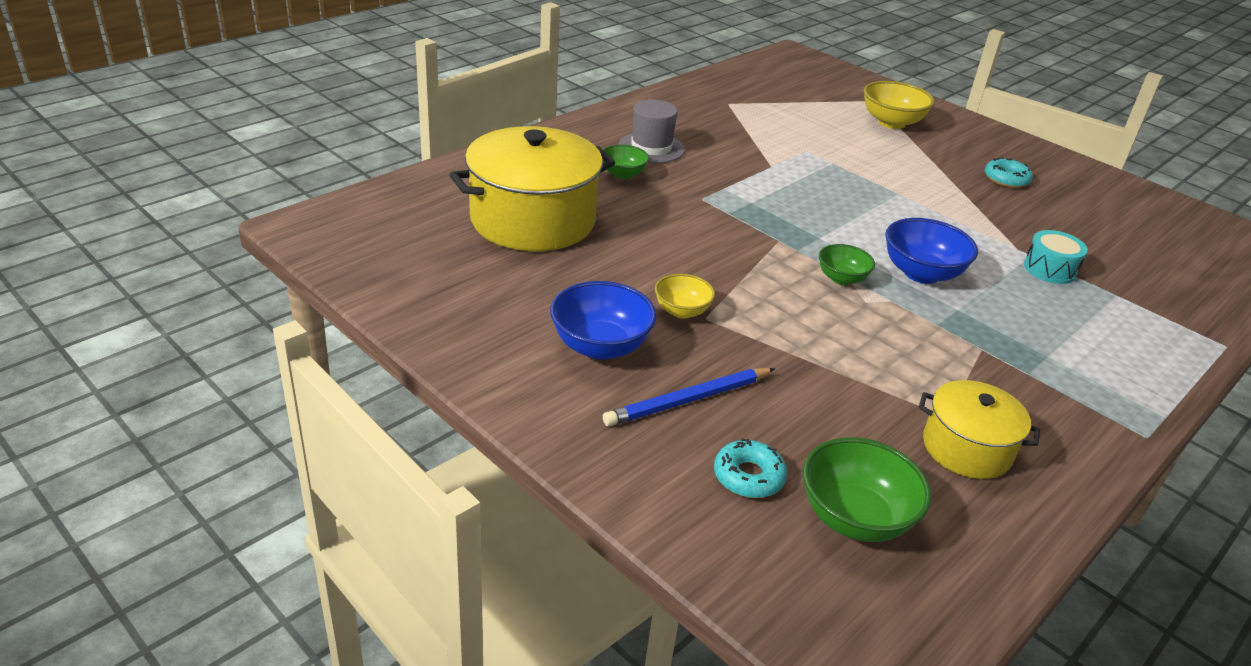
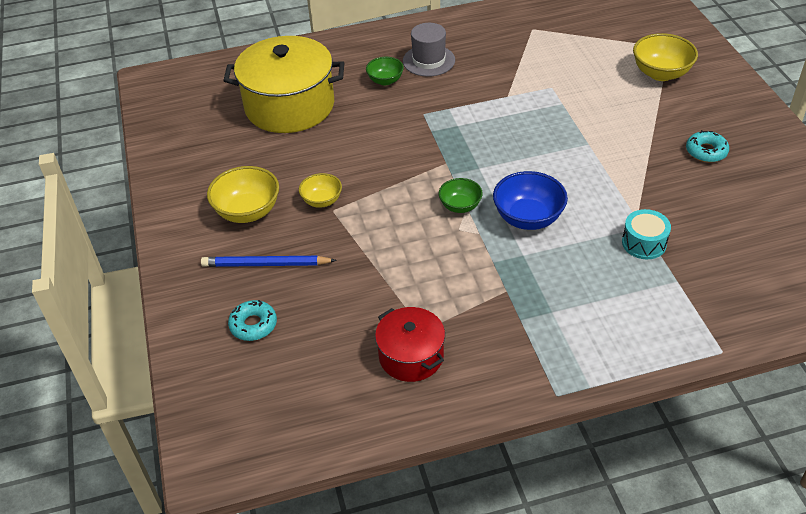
camera: 35 degrees right, 10 degrees up
(600, 346) = (248, 212): blue bowl -> yellow bowl
(855, 518) = (289, 373): green bowl -> none
(966, 448) = (411, 356): yellow pot -> red pot

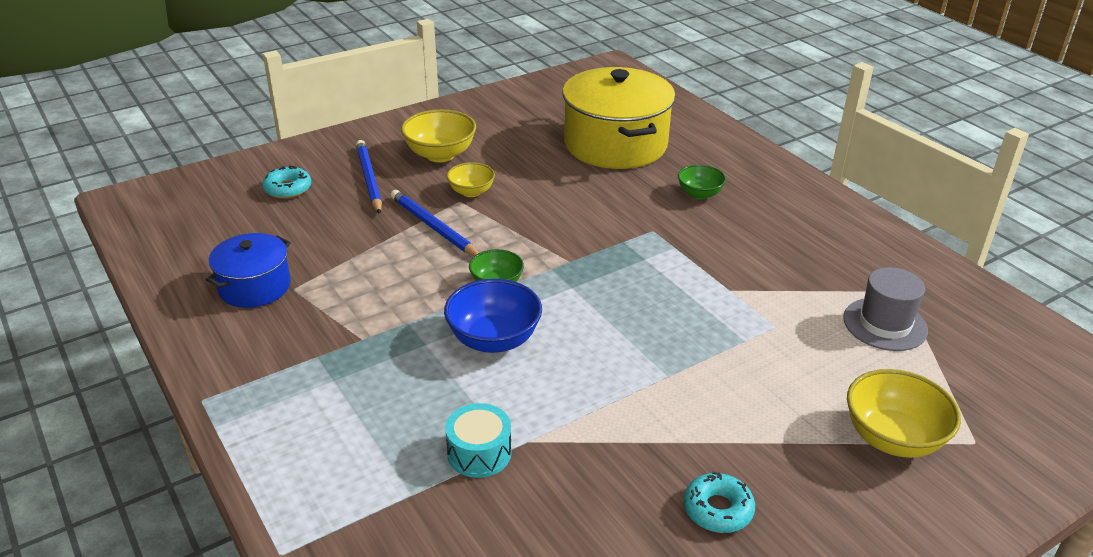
camera: 70 degrees right, 10 degrees down
(366, 231) = (434, 227): none -> blue pencil
(411, 356) = (254, 287): red pot -> blue pot
(428, 61) = (761, 217): grey hat -> grey hat (885, 324)

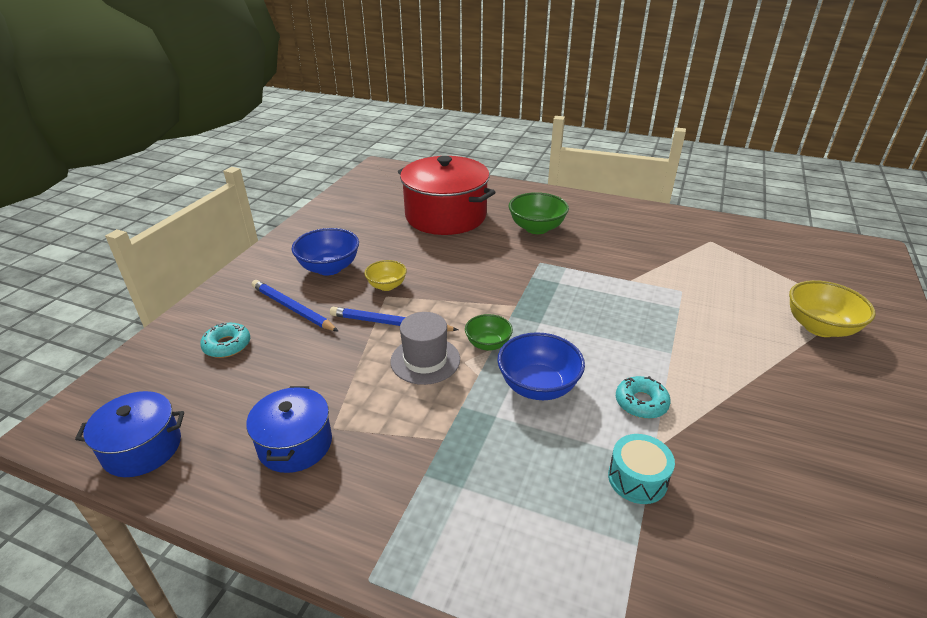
camera: 35 degrees left, 0 degrees up
(159, 239) = (142, 448): none -> blue pot
(440, 155) = (329, 268): yellow bowl -> blue bowl
(615, 144) = (446, 216): yellow pot -> red pot
(699, 194) = (536, 228): green bowl -> green bowl, size x1.64
(718, 509) = (810, 425): turquoise donut -> turquoise donut (641, 403)
(885, 324) = (728, 263): grey hat -> grey hat (425, 360)

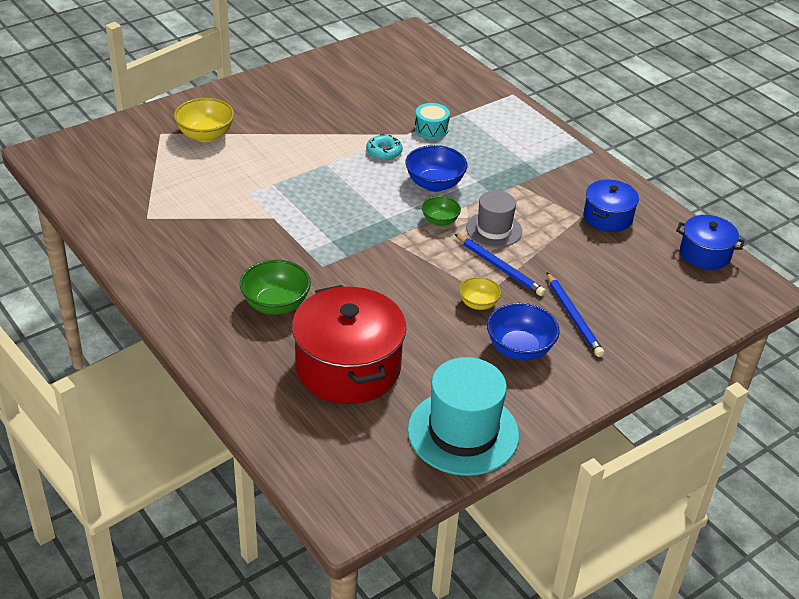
camera: 150 degrees left, 5 degrees up
(227, 345) = (638, 305): turquoise donut -> none
(340, 213) = (463, 432): none -> turquoise hat

